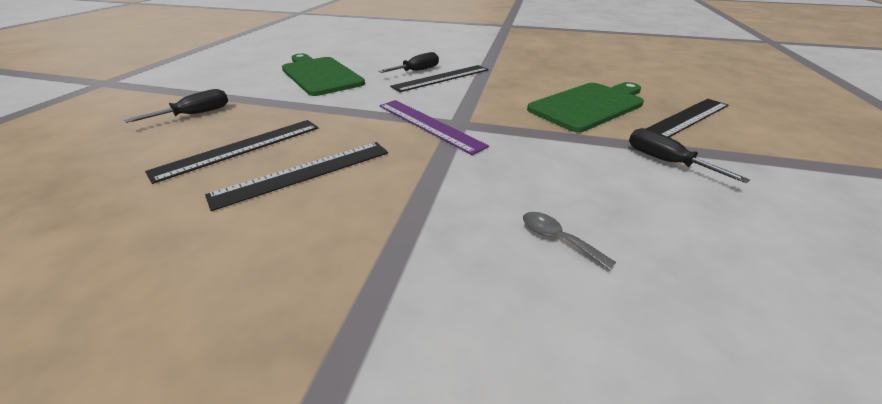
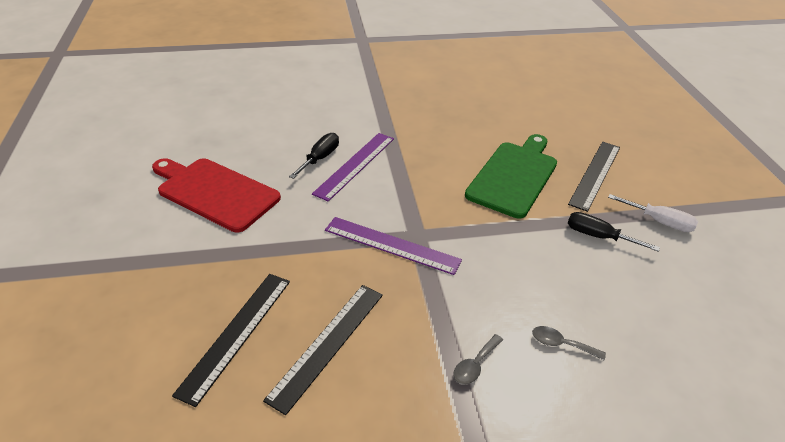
camera: 25 degrees left, 5 degrees up
(196, 114) = (132, 300): black screwdriver -> none
(320, 75) = (214, 192): green cutting board -> red cutting board
(434, 228) = (475, 365): none -> grey spoon
(442, 78) = (355, 165): black ruler -> purple ruler
(759, 165) = (659, 222): none -> white screwdriver

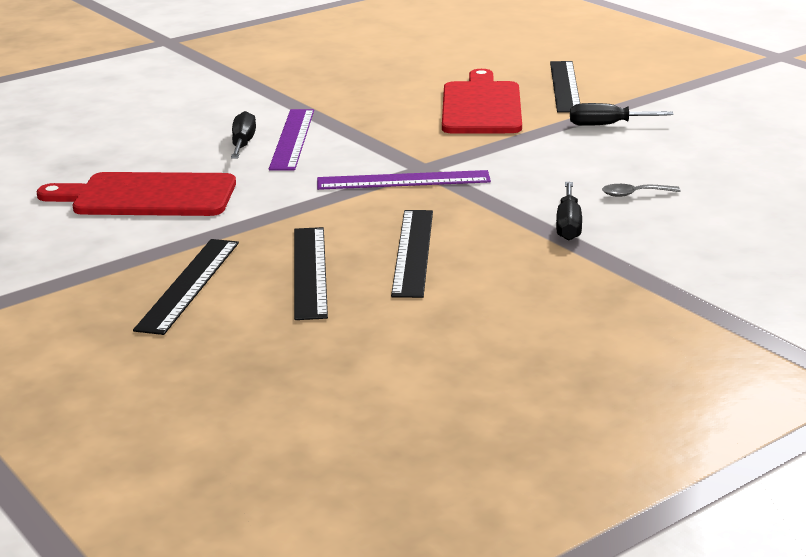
camera: 25 degrees left, 15 degrees down
(147, 310) = (189, 285): none -> black ruler
(475, 365) = (568, 225): grey spoon -> black screwdriver
(514, 176) = (481, 106): green cutting board -> red cutting board
(659, 222) = (656, 102): white screwdriver -> none

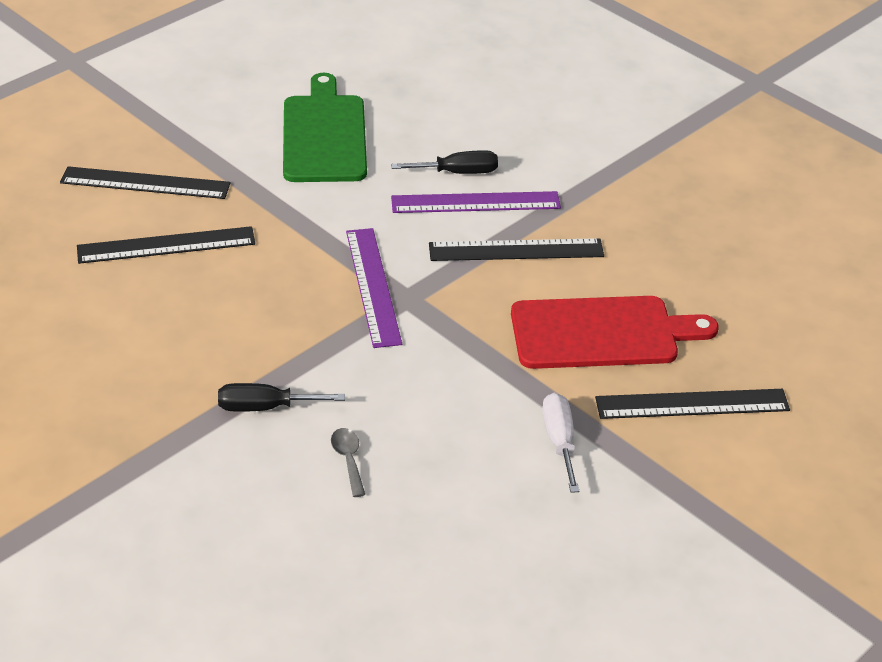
camera: 80 degrees right, 15 degrees up
(147, 196) = (324, 135): red cutting board -> green cutting board
(413, 252) = (204, 303): black ruler -> black ruler (516, 250)
(607, 125) = (559, 441): black screwdriver -> white screwdriver

